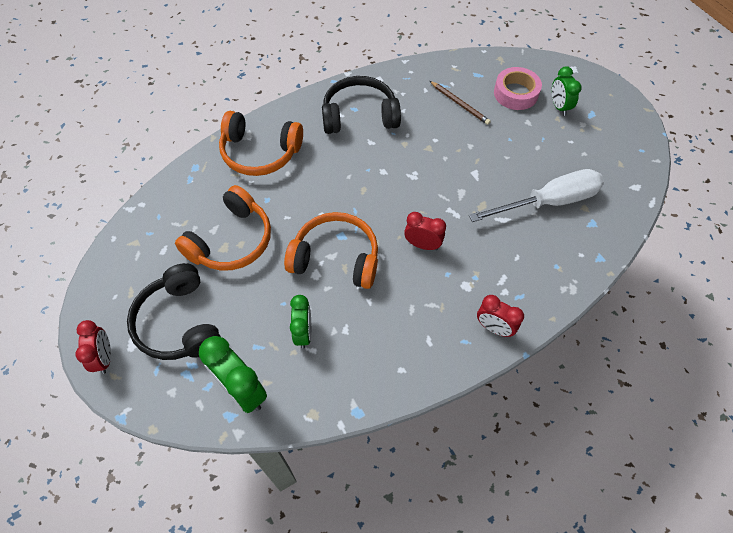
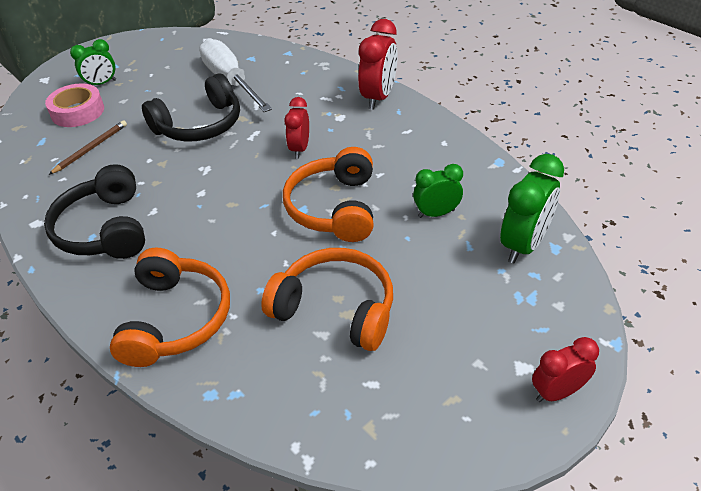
camera: 100 degrees left, 15 degrees down
(179, 323) = (473, 326): black headphones -> black headphones (200, 125)
(494, 328) = (378, 98): red clock -> red clock, size x1.56

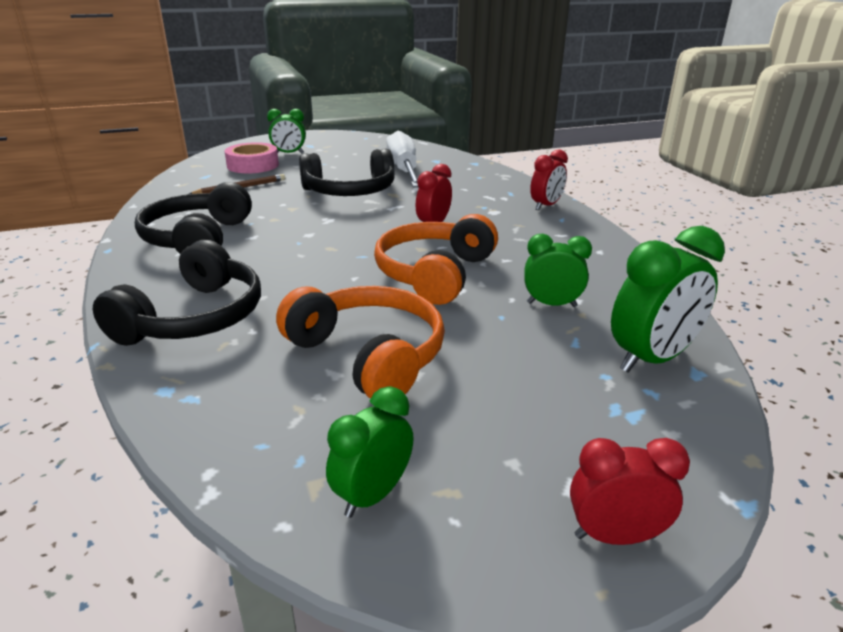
camera: 20 degrees right, 15 degrees down
(175, 319) = (194, 317): orange headphones -> black headphones
(378, 98) = (546, 206): red clock -> red clock, size x0.64
(409, 420) = (372, 495): none -> green clock

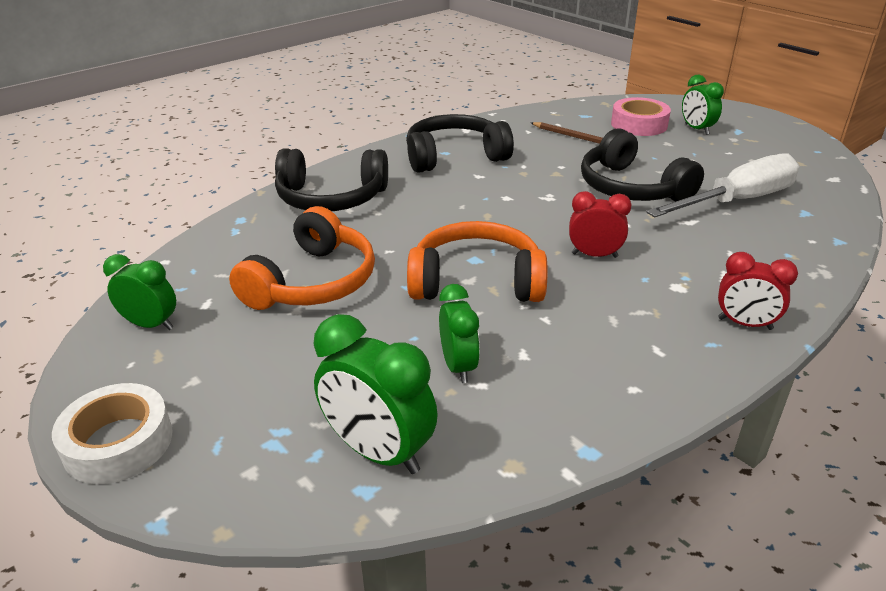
camera: 70 degrees right, 5 degrees up
(614, 536) = (118, 443): red clock -> white tape

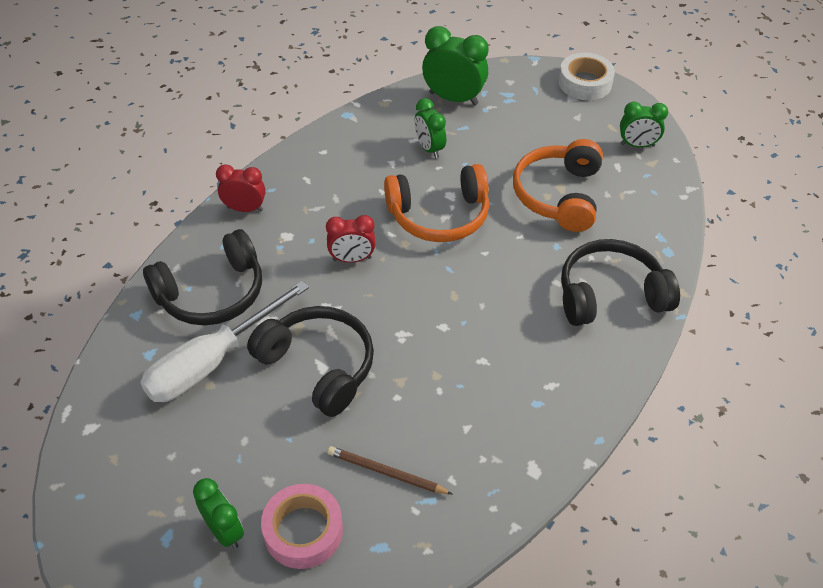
camera: 165 degrees right, 15 degrees up
(454, 156) = (522, 395): black headphones -> black headphones (212, 293)

